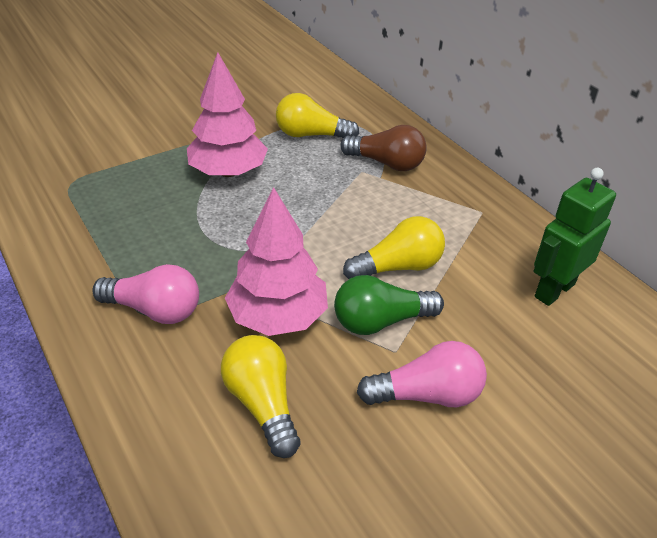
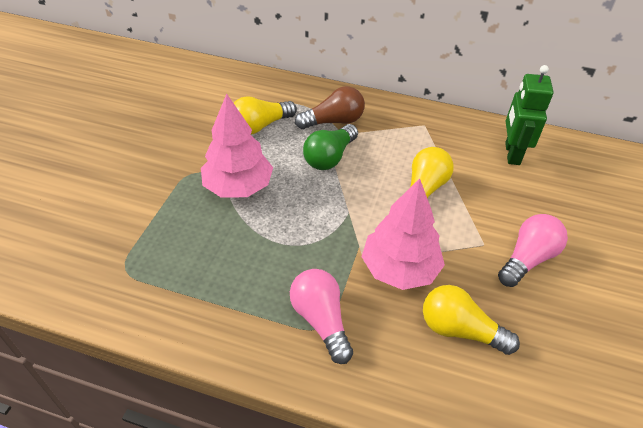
camera: 40 degrees left, 5 degrees up
(154, 310) = (321, 320): pink light bulb -> pink light bulb turned 90 degrees counterclockwise
(380, 321) = (456, 231): green light bulb -> green light bulb (330, 157)

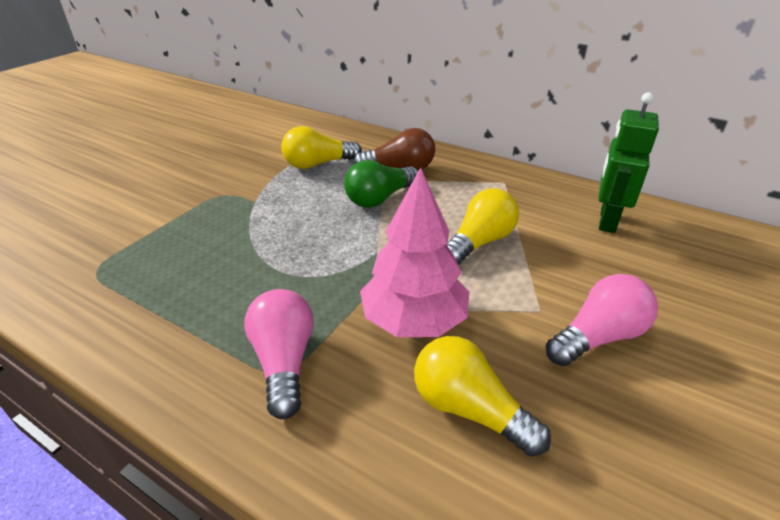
camera: 15 degrees right, 10 degrees down
(238, 187) = (264, 212): pink tree -> none

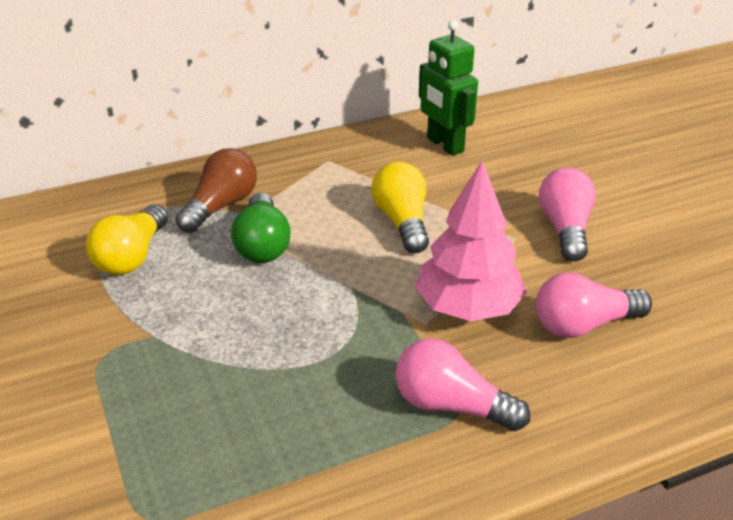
camera: 55 degrees left, 0 degrees up
(469, 409) = (583, 325): yellow light bulb -> pink light bulb

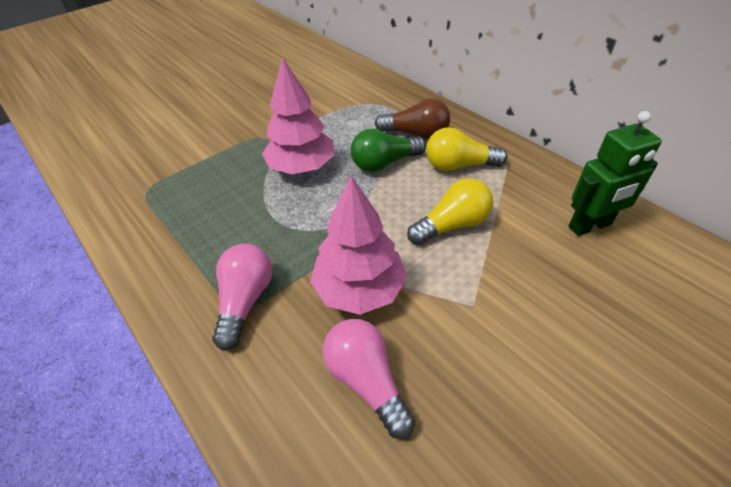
camera: 75 degrees right, 10 degrees up
(132, 256) = (347, 118): yellow light bulb -> yellow light bulb (459, 165)
(217, 320) = (301, 167): none -> pink tree
(444, 145) = (590, 226): green robot -> green robot turned 150 degrees counterclockwise
(565, 228) = (513, 345): pink light bulb -> none

